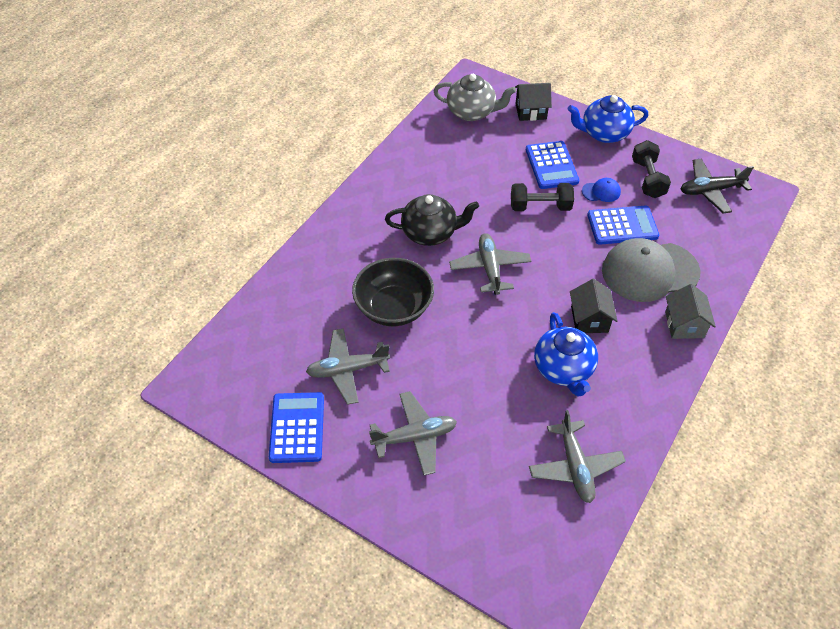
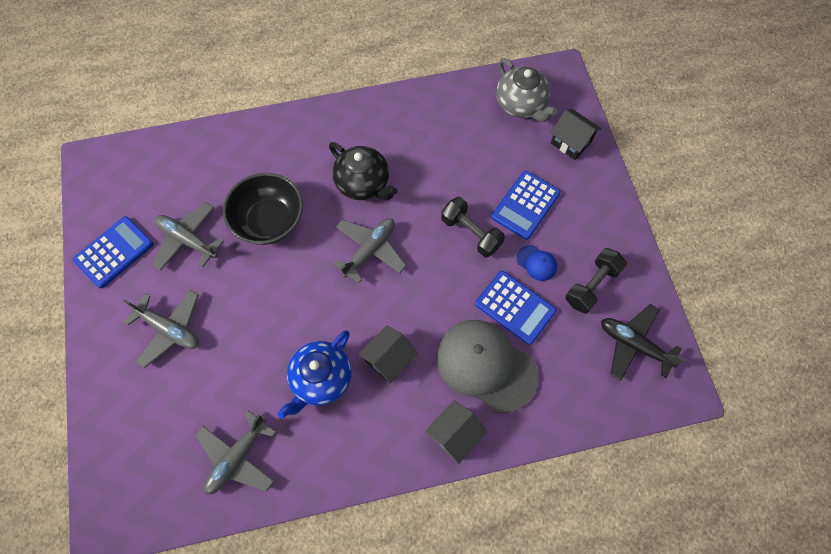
camera: 45 degrees right, 15 degrees up
(604, 133) = (608, 213): blue teapot -> none

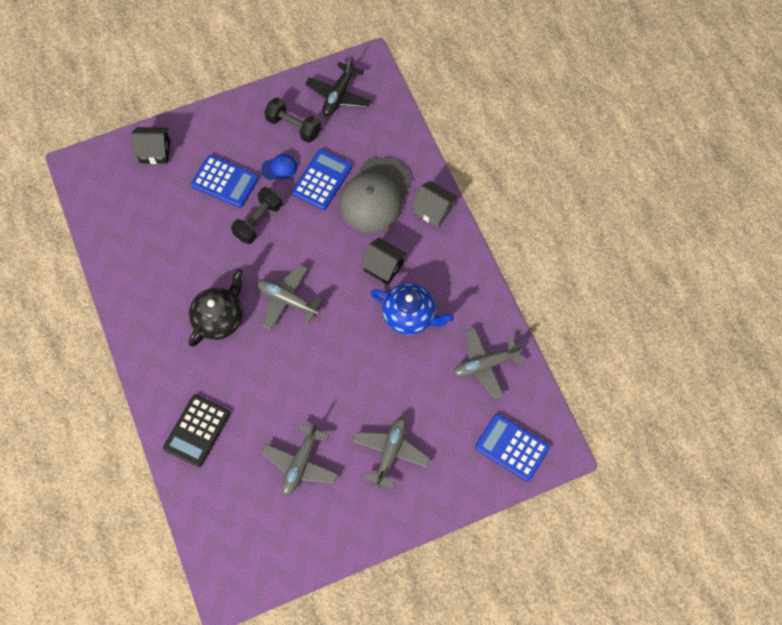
camera: 100 degrees left, 0 degrees up
(114, 252) = (324, 530): blue calculator -> blue calculator (512, 447)
(238, 457) = (485, 365): grey plane -> grey plane turned 135 degrees clockwise
(251, 153) = (197, 431): none -> black calculator
(269, 221) = (270, 394): black bowl -> none
(521, 105) = (117, 196): grey teapot -> none
(536, 263) = (279, 168): blue cap -> blue cap turned 45 degrees clockwise
(571, 142) = (155, 151): black house -> black house turned 60 degrees clockwise

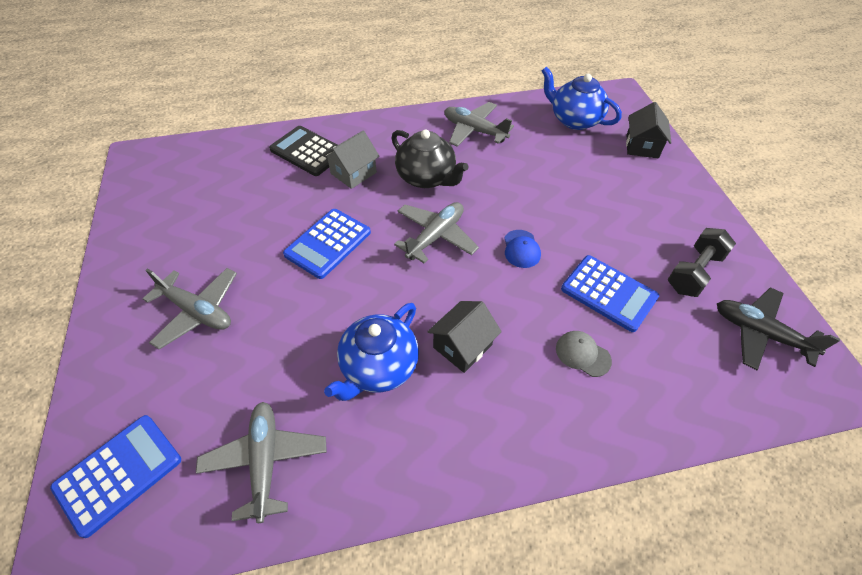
camera: 100 degrees right, 15 degrees down
(122, 205) = (574, 120): none -> blue teapot
(225, 181) = (604, 198): blue calculator -> blue calculator (328, 243)
(258, 221) = (547, 222): black dumbbell -> none
(279, 168) = (626, 250): blue cap -> blue cap (521, 249)
(300, 463) = (231, 225): grey plane -> grey plane (474, 131)
(375, 195) = (582, 354): grey cap -> grey cap, size x0.43
(433, 210) = (553, 435): grey house -> grey house (353, 173)

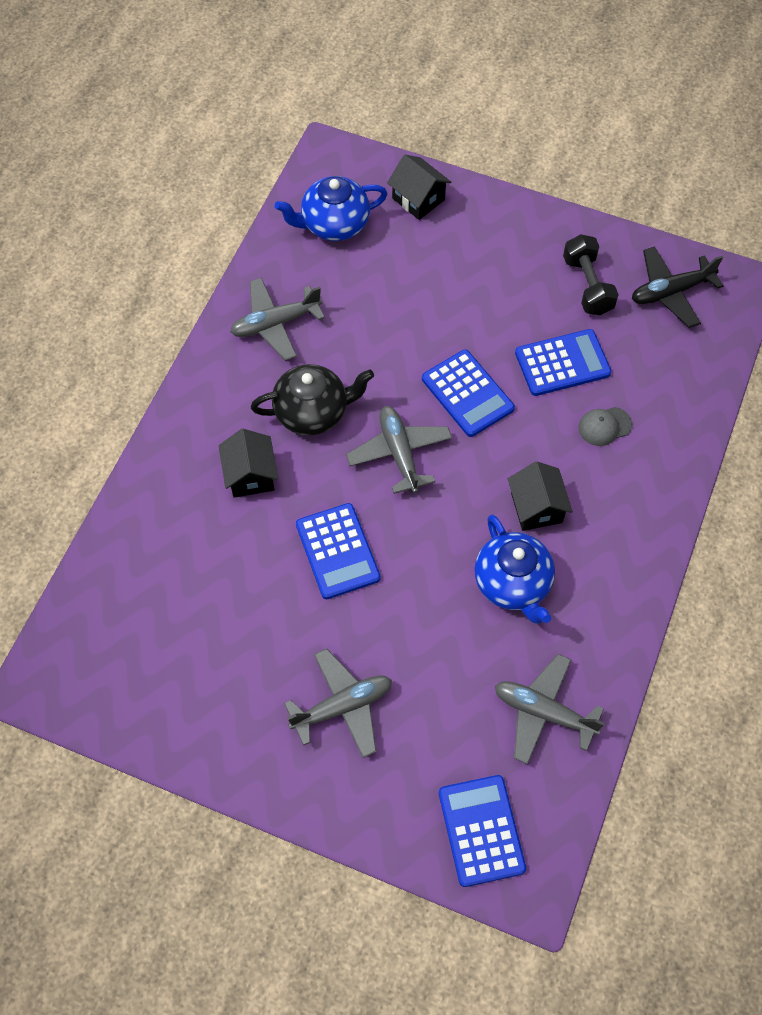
camera: 55 degrees left, 10 degrees up
(308, 151) = (177, 501): black calculator -> none
(353, 173) = (250, 475): grey house -> black house
(521, 249) = (467, 393): blue cap -> blue calculator

